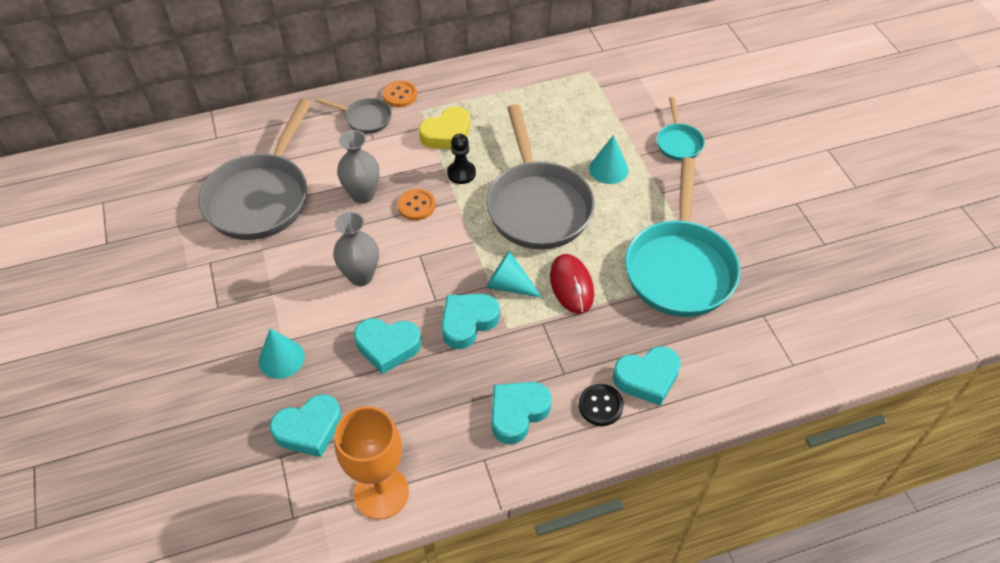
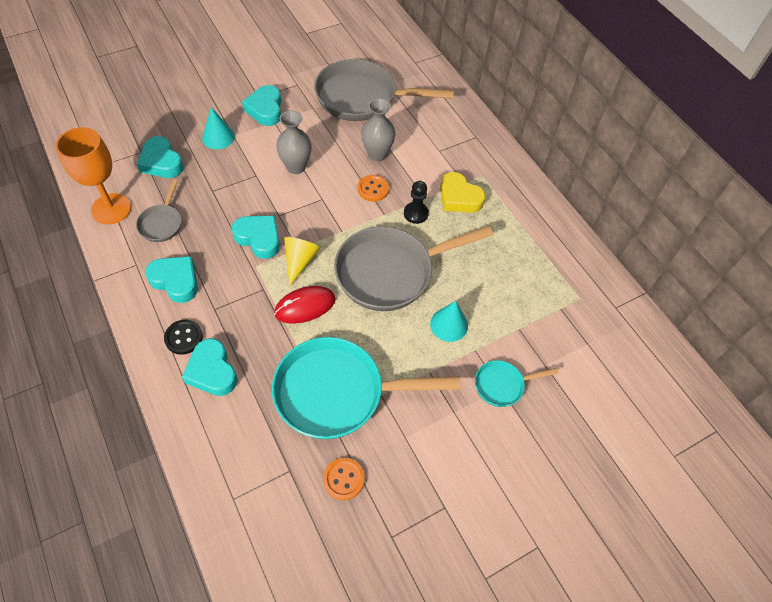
camera: 75 degrees right, 5 degrees up
(365, 118) = (461, 141): grey pan -> grey pan (162, 223)
(387, 346) = (232, 193): turquoise heart -> turquoise heart (265, 109)
(400, 95) = (496, 159): orange button -> orange button (343, 479)
(509, 285) = (299, 261): turquoise cone -> yellow cone

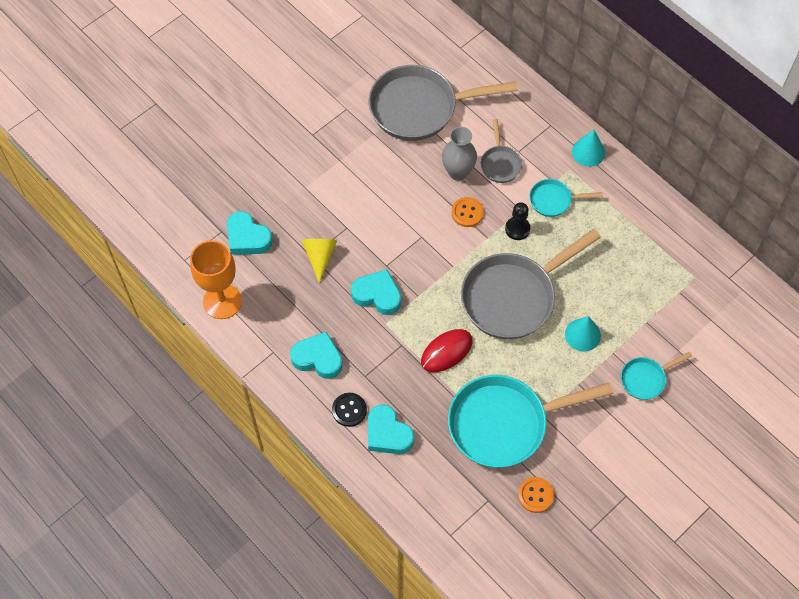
camera: 10 degrees left, 5 degrees up
(162, 223) = (278, 303): grey pan -> grey pan (500, 163)
(218, 137) = (291, 194): turquoise cone -> turquoise cone (588, 152)
(265, 109) = (325, 148): turquoise heart -> none
(296, 167) = (382, 208): grey vase -> none
(299, 261) = (424, 308): yellow cone -> yellow cone (320, 257)
(459, 197) = (554, 200): yellow heart -> turquoise pan

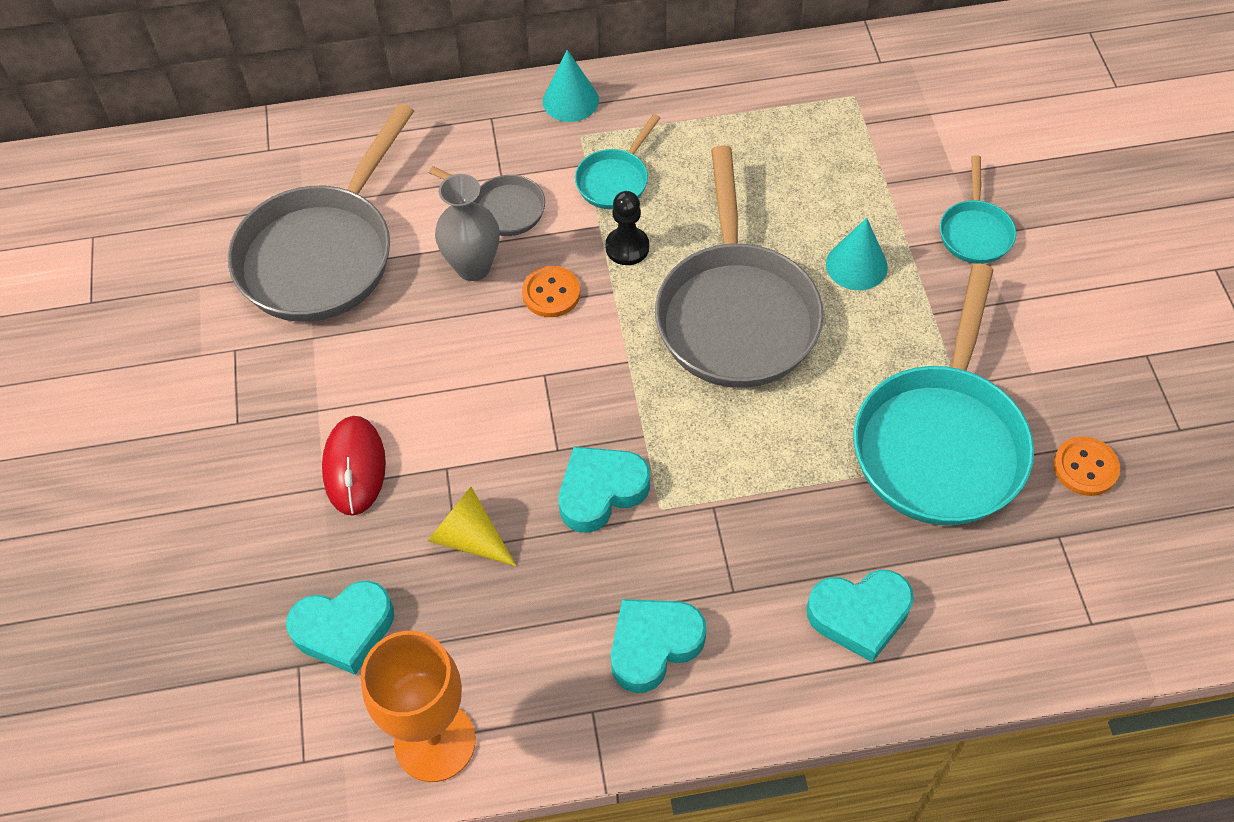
camera: 55 degrees left, 5 degrees down
(349, 410) = (780, 650): black button -> none
(446, 351) = (768, 451): red mouse -> red mouse (354, 467)

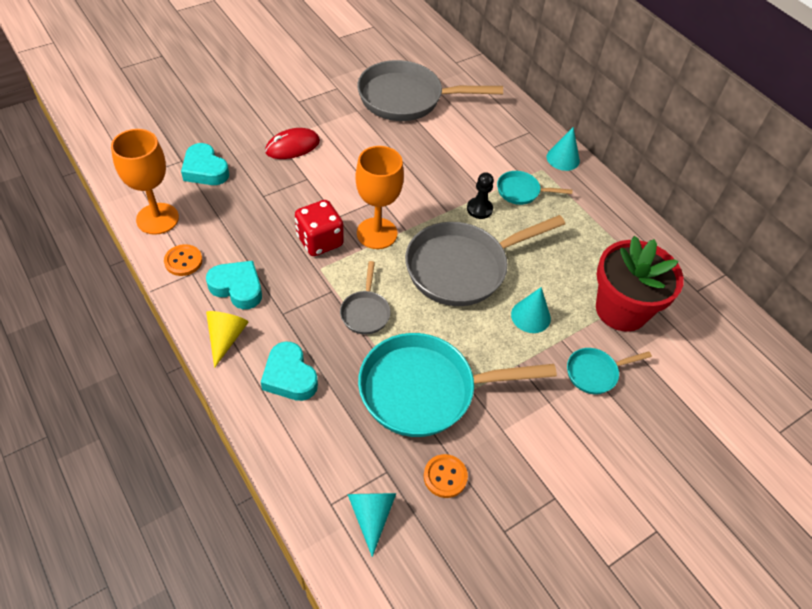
camera: 60 degrees right, 5 degrees down
(469, 537) = (271, 198): yellow cone -> yellow cone (226, 338)
(473, 267) = (430, 153): grey vase -> none
(503, 208) = (474, 153): grey pan -> grey pan (365, 312)
(551, 293) = (431, 187): orange button -> orange button (183, 261)
(601, 491) = (320, 241): turquoise heart -> red dice
(618, 404) = (377, 233): none -> orange goblet
(882, 157) = (621, 309): none -> red flower pot
(1121, 577) = (371, 515): none -> turquoise cone

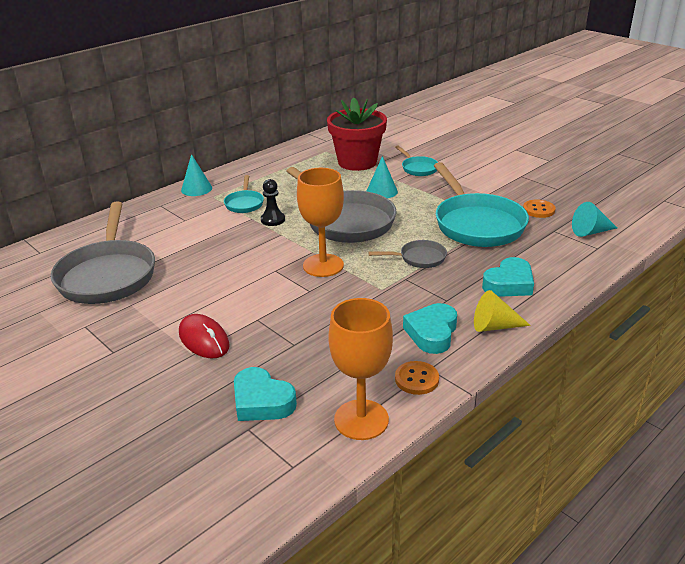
camera: 95 degrees left, 20 degrees down
(205, 170) = (262, 401): turquoise heart -> turquoise heart turned 90 degrees clockwise
(320, 241) = (347, 295): red dice -> none

